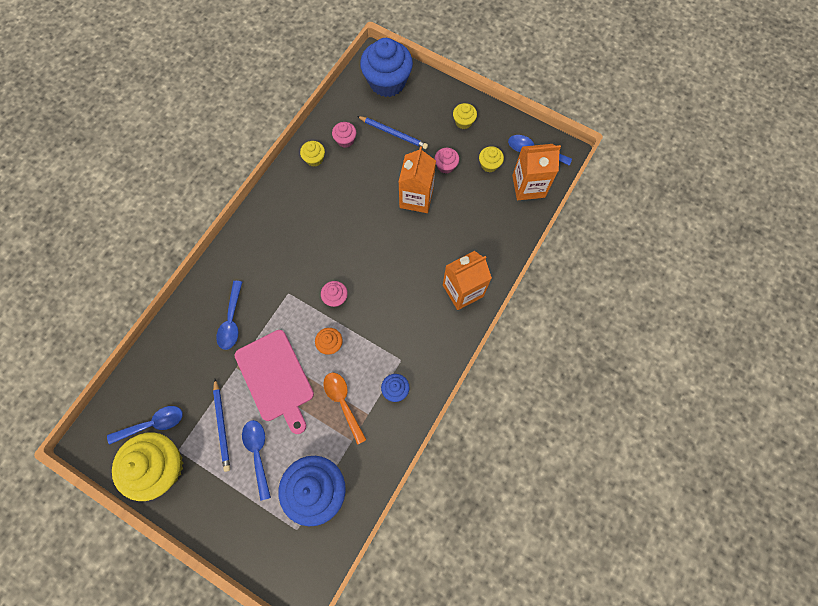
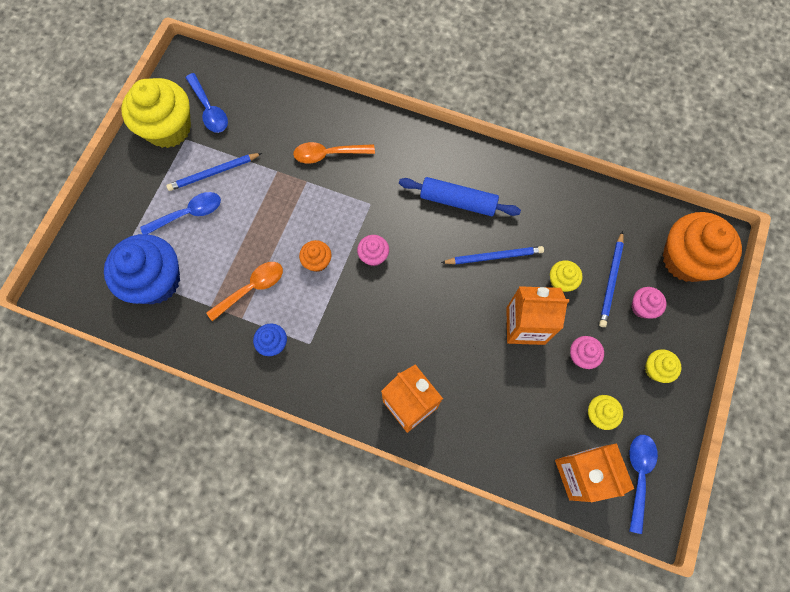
camera: 80 degrees right, 0 degrees up
(231, 320) = (328, 154): blue spoon -> orange spoon
(276, 378) = (271, 213): pink cutting board -> none
(303, 225) = (458, 201): none -> blue rolling pin
(314, 159) = (548, 195): yellow cupcake -> yellow cupcake (561, 281)
(345, 140) = (584, 225): pink cupcake -> pink cupcake (642, 307)
(356, 208) = (494, 256): none -> blue pencil
(387, 82) = (686, 259): blue cupcake -> orange cupcake

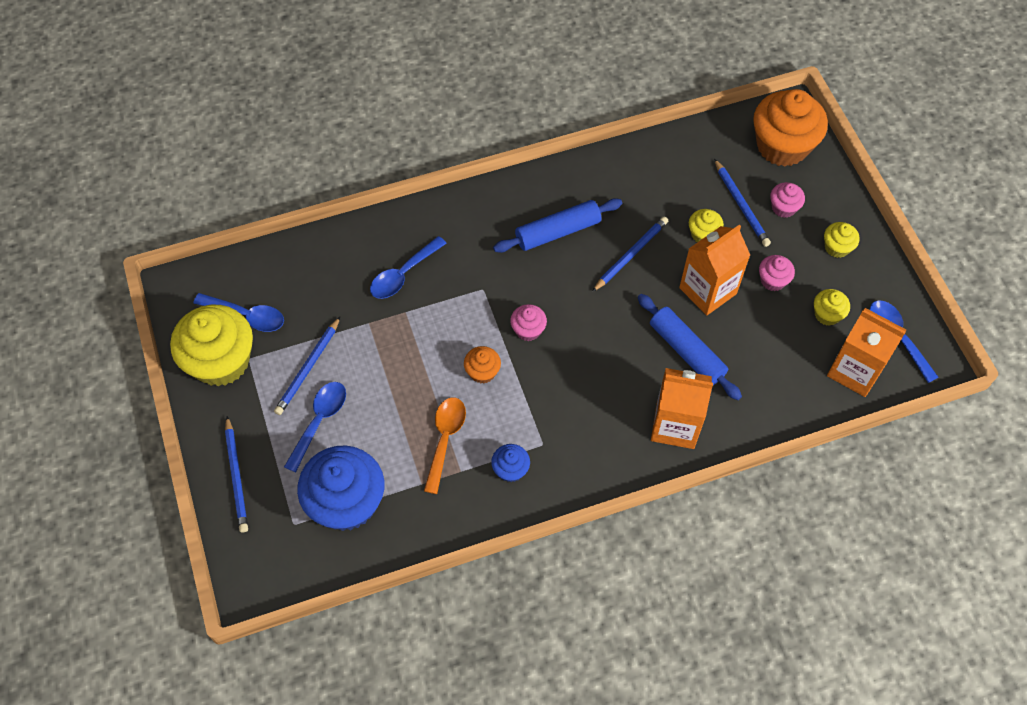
camera: 40 degrees left, 10 degrees down
(110, 211) = (237, 476): none -> blue pencil
(328, 154) = (403, 274): orange spoon -> blue spoon
(468, 358) = (687, 351): none -> blue rolling pin

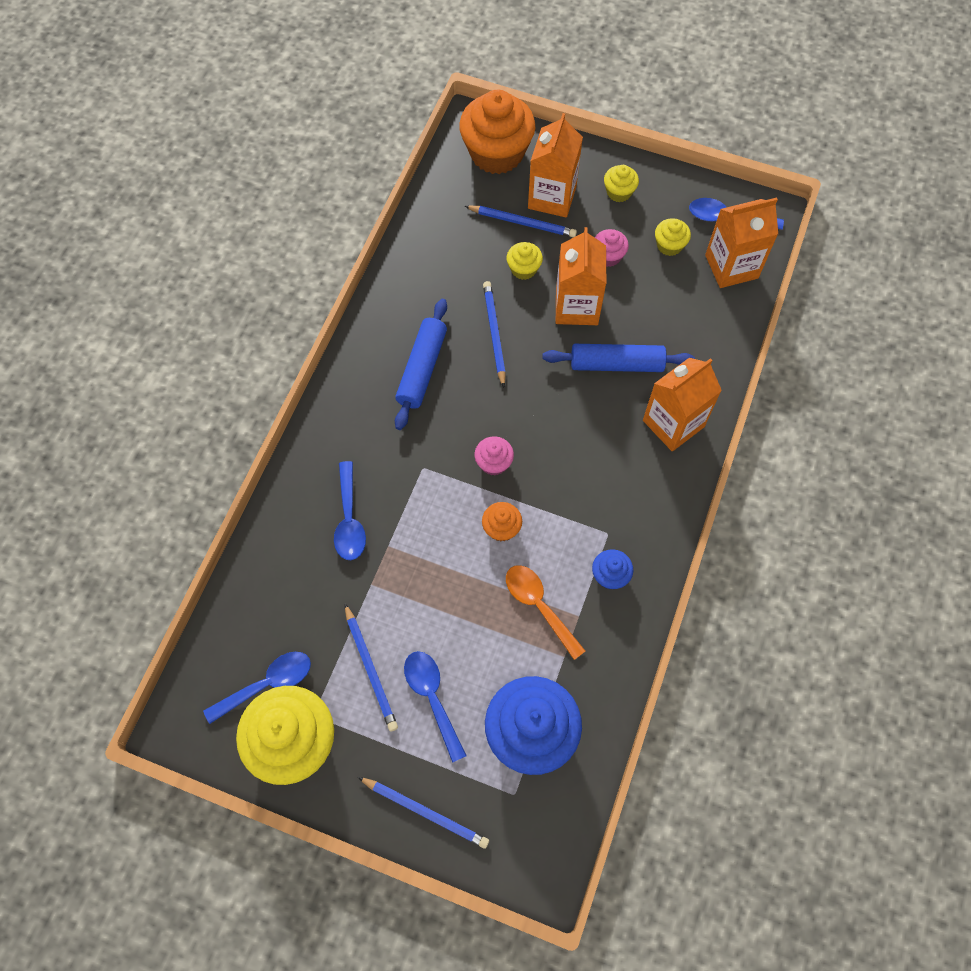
camera: 50 degrees left, 5 degrees up
(783, 208) = (552, 197): pink cupcake -> orange carton

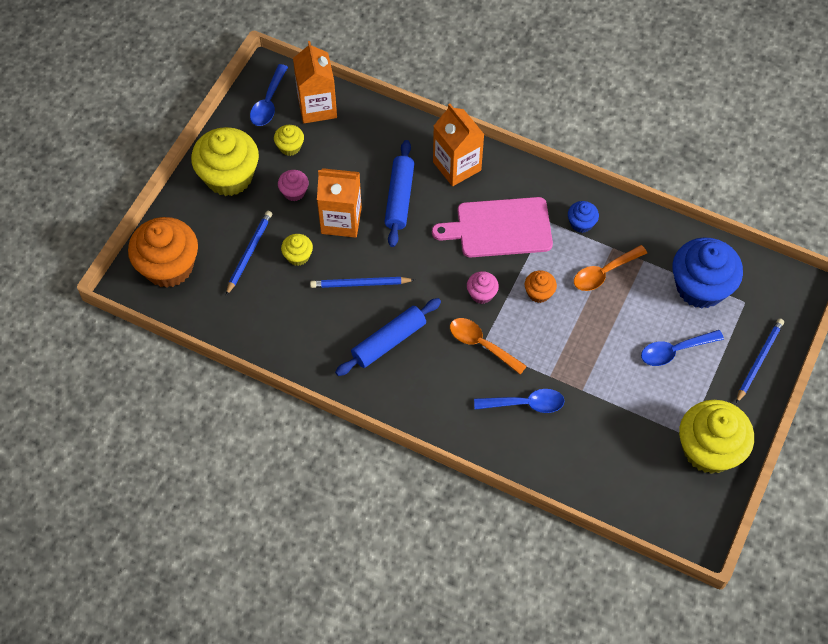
camera: 85 degrees left, 5 degrees down
(267, 684) = (664, 469): blue spoon -> none
(371, 669) = (651, 393): blue pencil -> none
(422, 369) = (388, 341): blue rolling pin -> blue rolling pin turned 60 degrees counterclockwise
(425, 467) = (481, 344): none -> orange spoon
(552, 197) = (226, 227): orange carton -> none
(589, 478) = (500, 228): none -> pink cutting board
(619, 192) = (229, 176): yellow cupcake -> yellow cupcake, size x2.17

